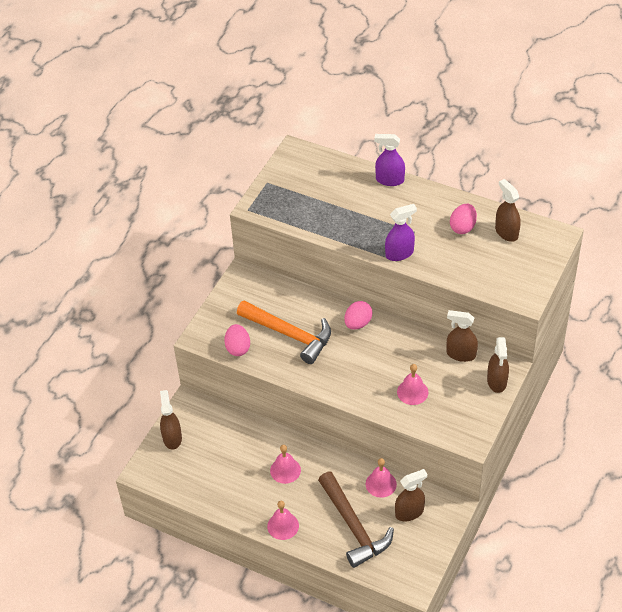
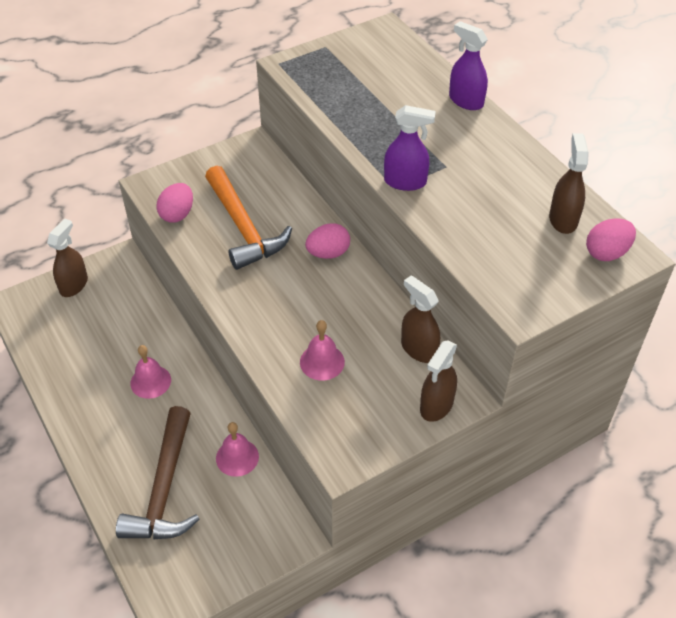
camera: 30 degrees right, 0 degrees up
(283, 526) = (92, 441): pink bell -> none
(409, 512) = (240, 510): brown spray bottle -> none
(463, 227) = (510, 188): pink egg -> pink egg (606, 253)

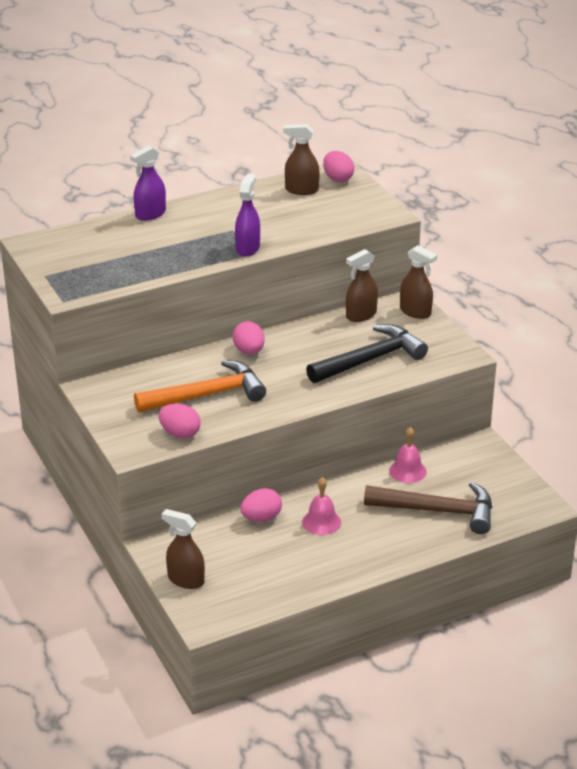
camera: 85 degrees left, 15 degrees down
(159, 332) = (261, 518): none -> pink egg
(322, 362) = (370, 359): pink bell -> black hammer

